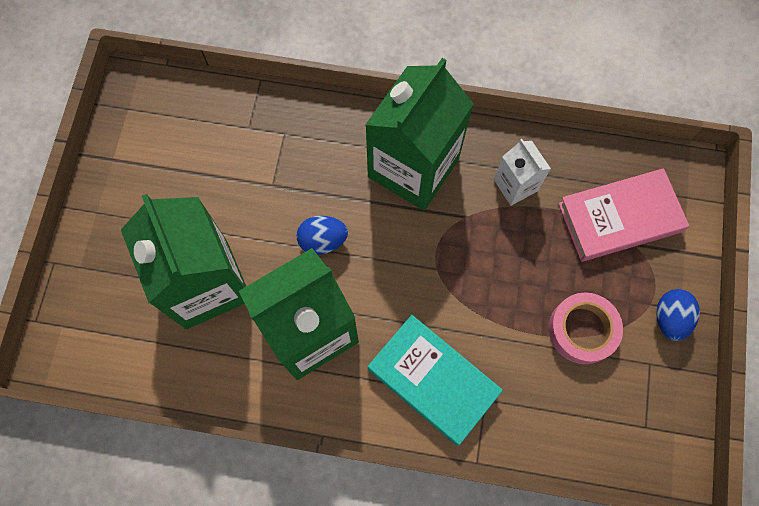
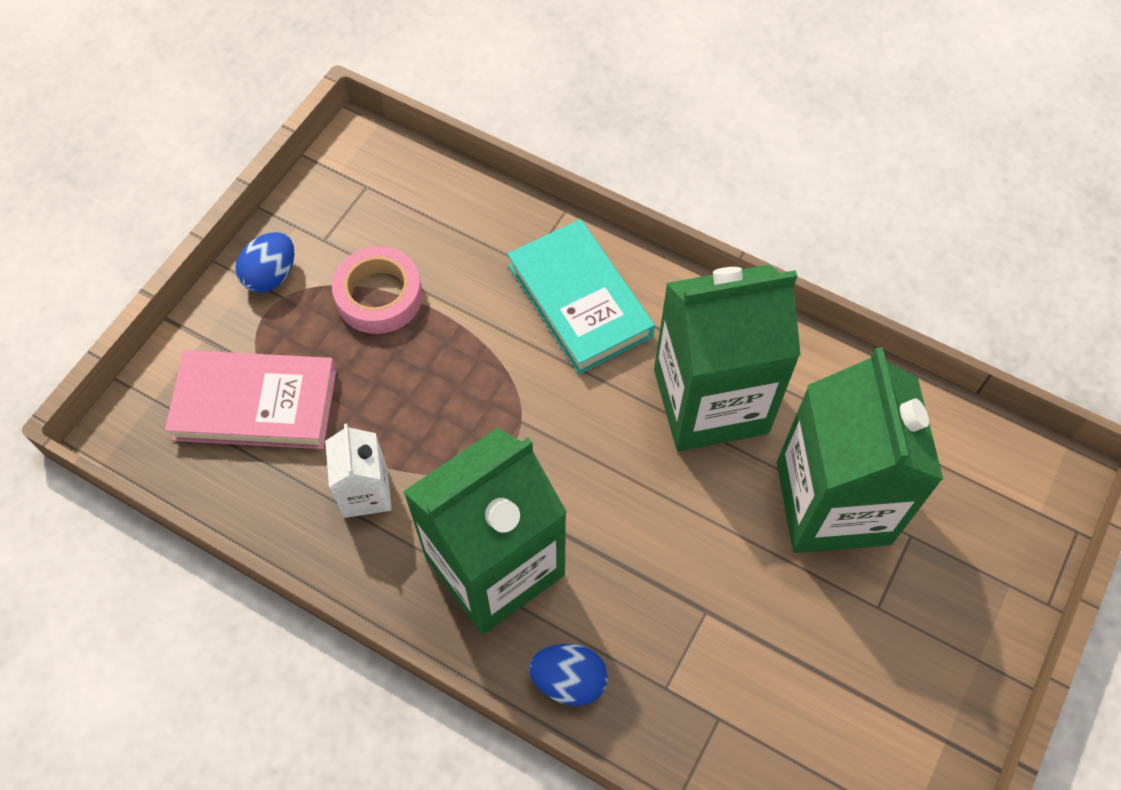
camera: 160 degrees left, 10 degrees down
(323, 240) = (658, 507): blue egg -> blue egg (569, 680)

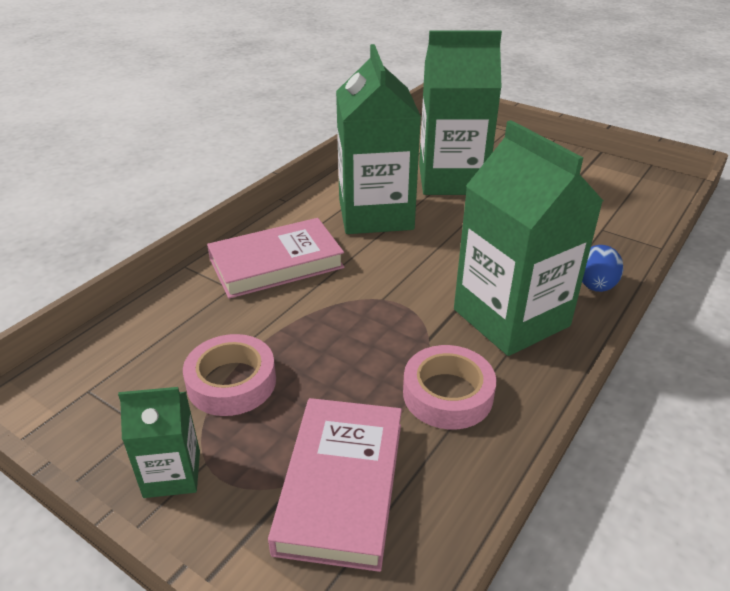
camera: 85 degrees left, 25 degrees down
(271, 275) = (172, 474): blue egg -> green carton
(365, 492) = (447, 394): white carton -> pink tape
(579, 301) = (276, 264): turquoise book -> pink book

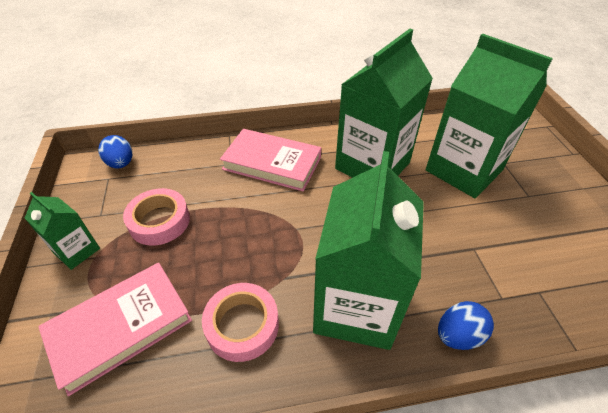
camera: 45 degrees right, 10 degrees up
(81, 367) = (121, 163): none -> blue egg

